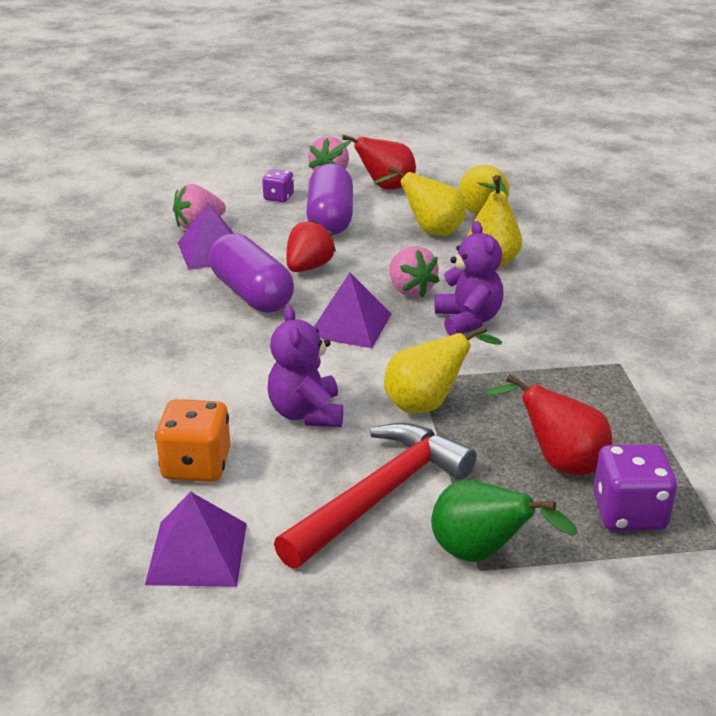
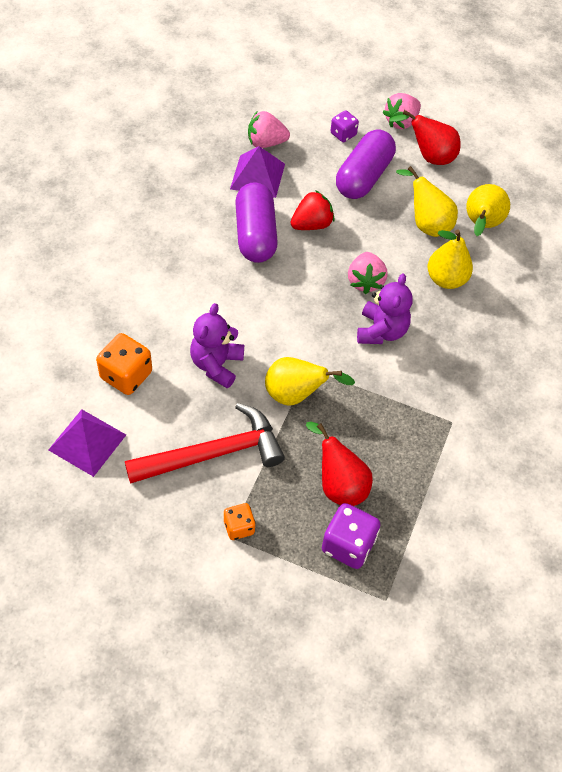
camera: 25 degrees right, 25 degrees up
(349, 325) = (299, 297): purple pyramid -> none
(482, 554) = (239, 527): green pear -> orange dice

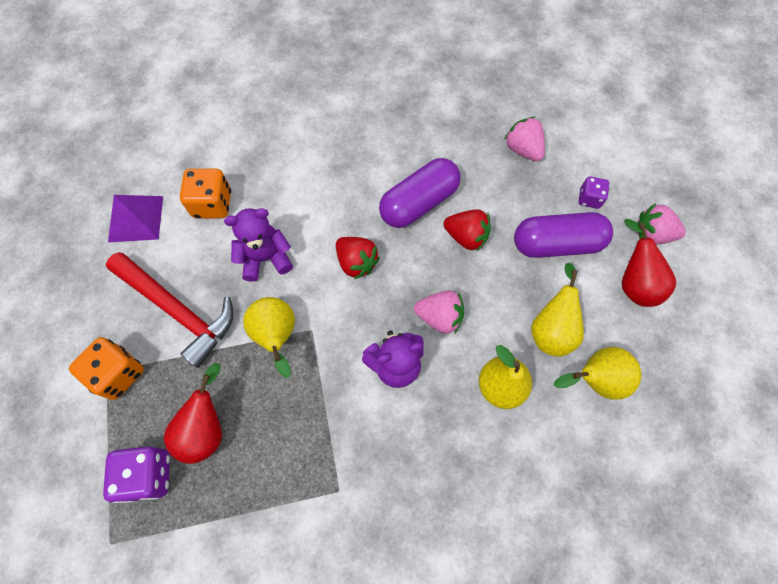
camera: 60 degrees right, 10 degrees up
(239, 527) = (119, 373): orange dice -> orange dice, size x1.66
(257, 176) = (481, 166): purple pyramid -> none
(274, 305) = (356, 263): none -> red strawberry
(365, 281) = (439, 317): pink strawberry -> pink strawberry turned 135 degrees counterclockwise

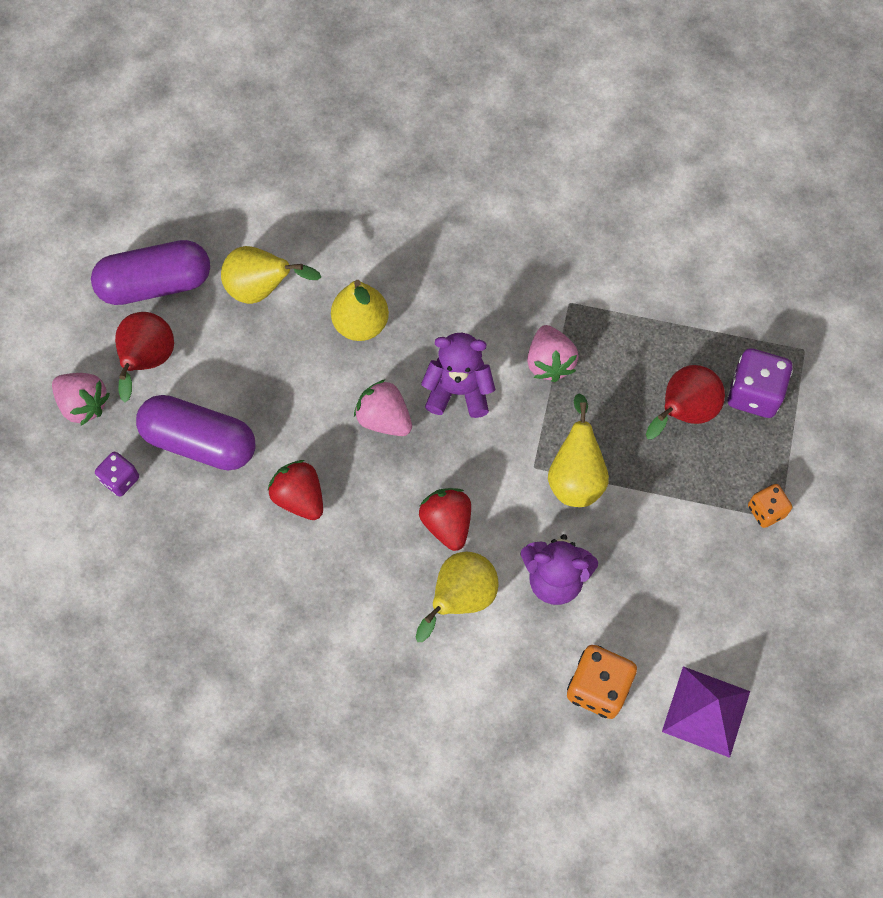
camera: 155 degrees left, 0 degrees up
(119, 373) = (766, 511): orange dice -> orange dice, size x0.60
(178, 310) = (681, 558): red hammer -> none
(418, 203) = (331, 568): purple capsule -> purple capsule (155, 284)
(522, 149) = (153, 584): pink strawberry -> pink strawberry (549, 362)
(551, 329) = (272, 354): yellow pear -> yellow pear (460, 599)

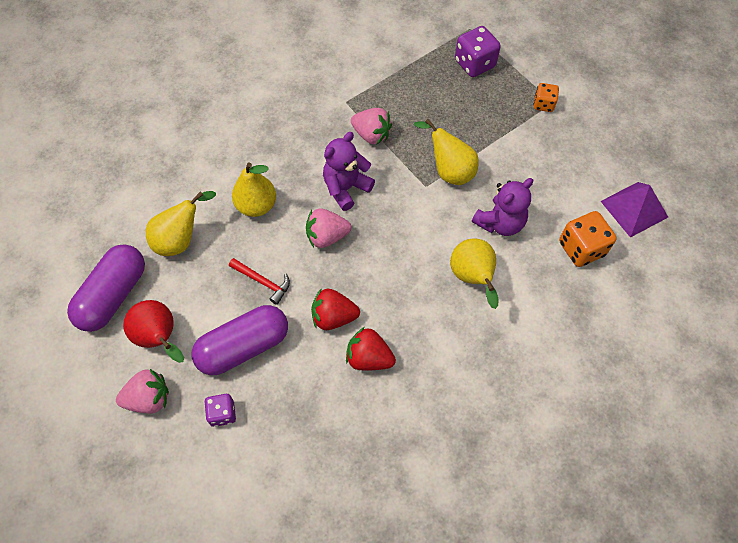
camera: 50 degrees left, 5 degrees down
(281, 401) = (263, 282): none -> red hammer
(447, 523) = (421, 251): red strawberry -> red strawberry (369, 358)
(683, 412) = (457, 99): red pear -> none

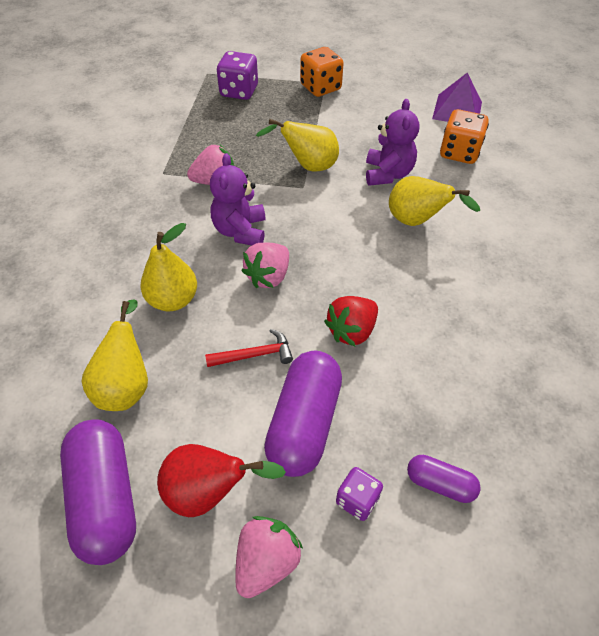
camera: 45 degrees left, 10 degrees down
(273, 449) = (440, 484): none -> purple capsule
(369, 358) = (419, 337): red strawberry -> none
(543, 104) = (320, 88): orange dice -> orange dice, size x1.66

